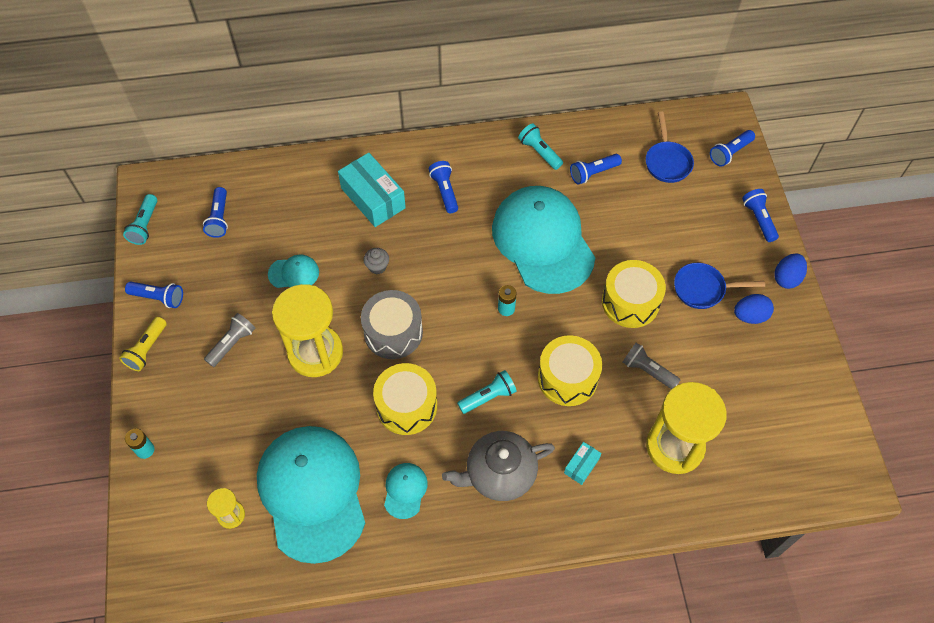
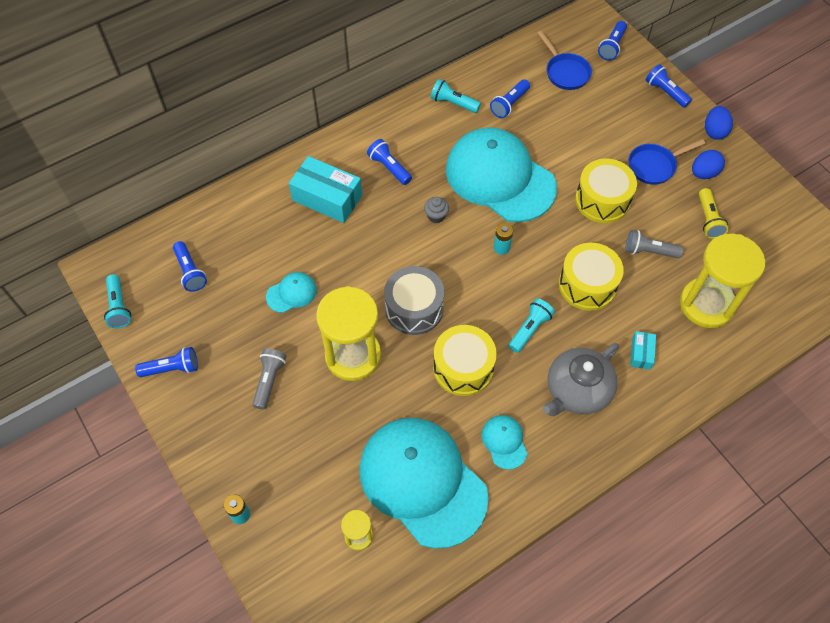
camera: 25 degrees left, 0 degrees up
(147, 349) = (188, 420): yellow flashlight -> yellow flashlight (708, 219)
(377, 267) = (366, 257): grey cupcake -> grey cupcake (436, 216)

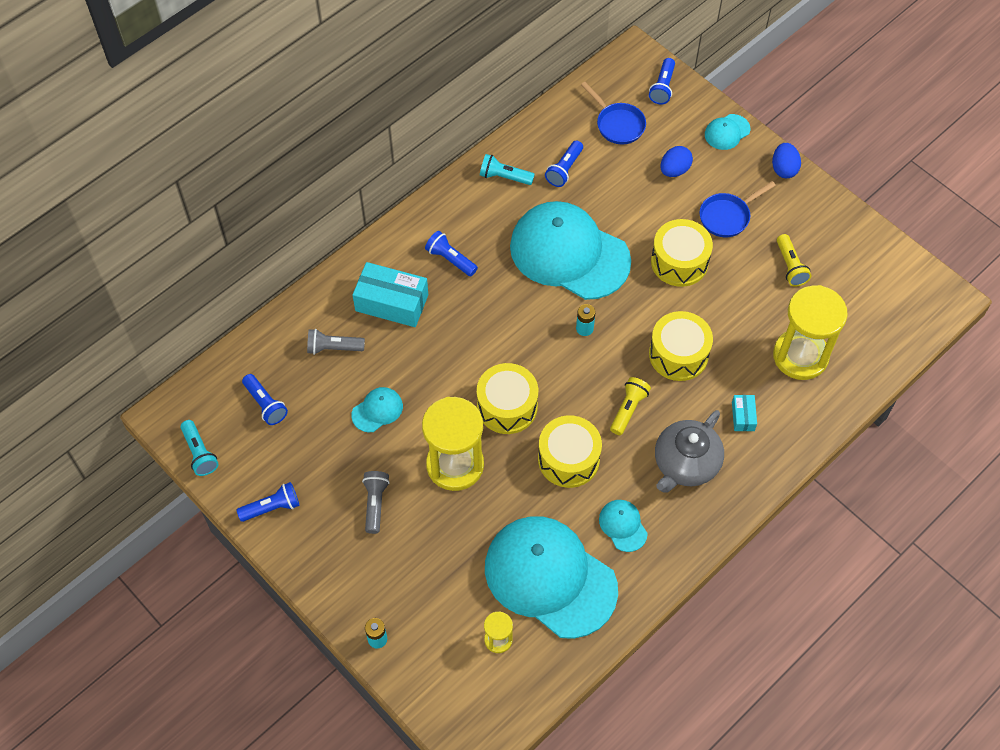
camera: 10 degrees left, 0 degrees up
(414, 308) = (507, 406): grey drum -> yellow drum
(436, 216) = (510, 305): grey cupcake -> none
(529, 329) = (628, 409): turquoise flashlight -> yellow flashlight
(649, 251) = (735, 309): grey flashlight -> grey flashlight (333, 348)
(665, 92) = (727, 132): blue flashlight -> turquoise cap
(703, 173) = (779, 217): blue egg -> blue egg (674, 170)

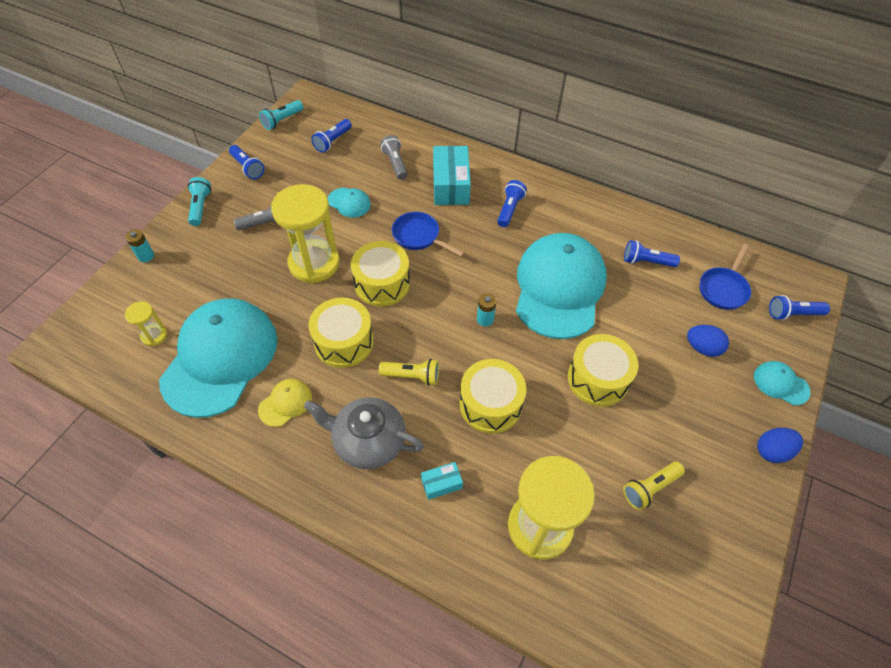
camera: 70 degrees right, 5 degrees down
(504, 177) = (612, 222): turquoise flashlight -> turquoise flashlight (200, 207)
(623, 526) = (285, 403): turquoise cap -> yellow cap
(727, 216) = (677, 409): blue pan -> blue pan (419, 236)

